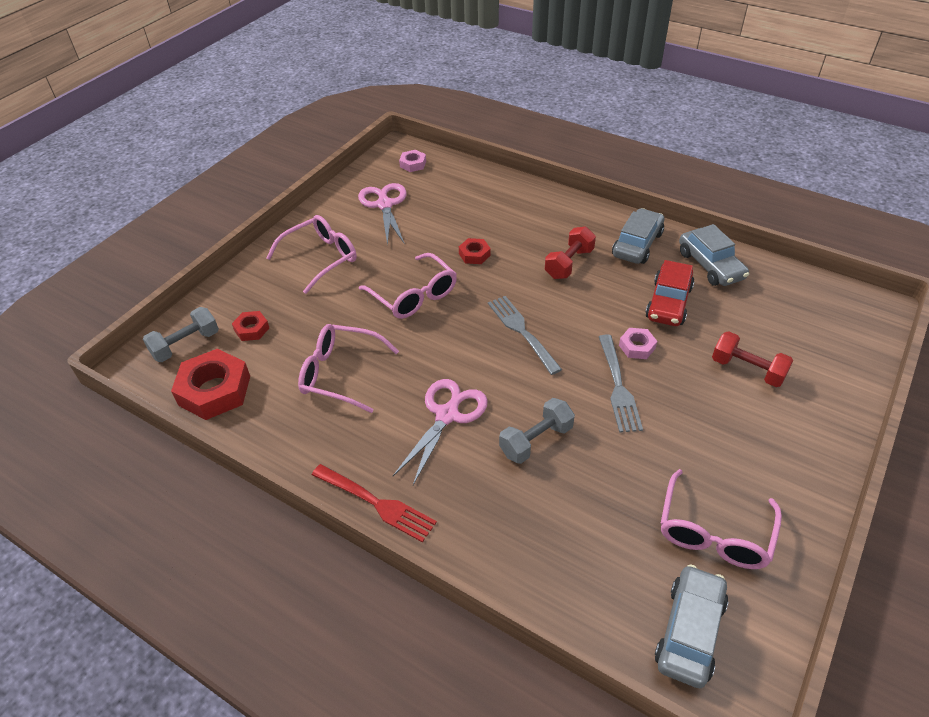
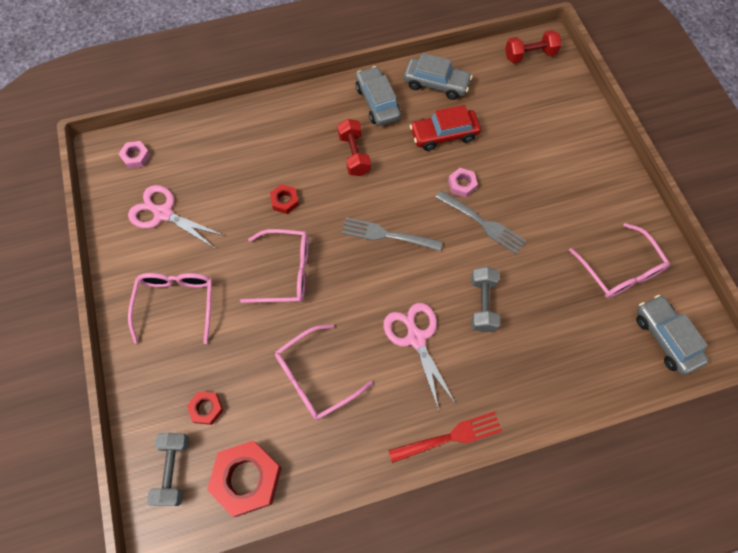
camera: 50 degrees left, 20 degrees up
(668, 303) = (444, 135): red car -> red car turned 105 degrees clockwise
(747, 370) = (531, 147): red dumbbell -> red dumbbell (529, 55)

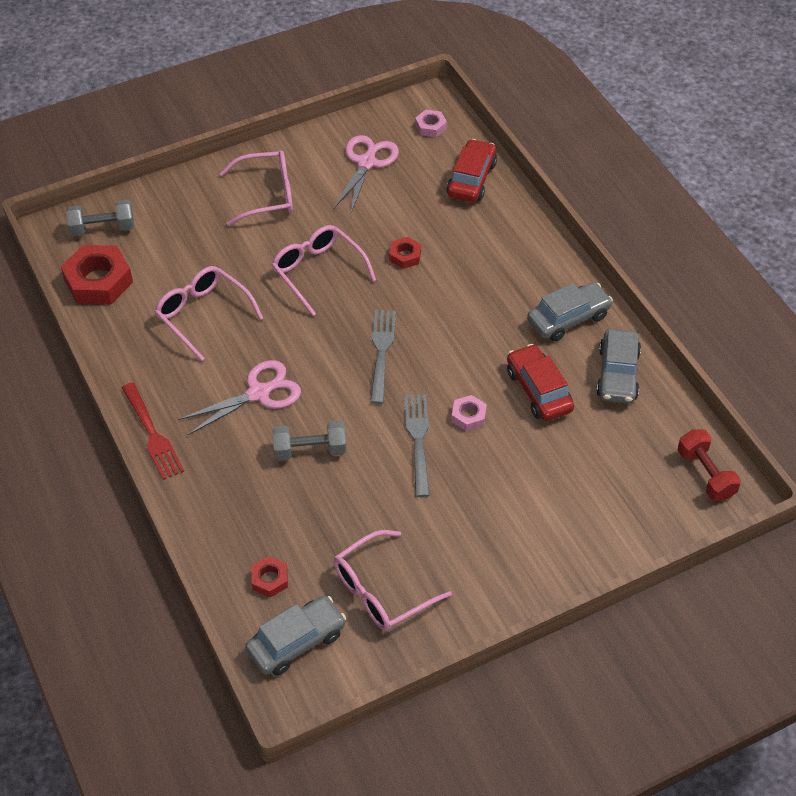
camera: 80 degrees right, 15 degrees down
(206, 408) = (162, 239): red nut -> red nut (270, 579)
(210, 138) = (471, 179): none -> red car
(286, 272) = (318, 272): pink glasses -> pink glasses turned 150 degrees clockwise
(354, 155) = (484, 307): red dumbbell -> none
(482, 223) = (418, 441): grey fork -> grey fork turned 150 degrees clockwise

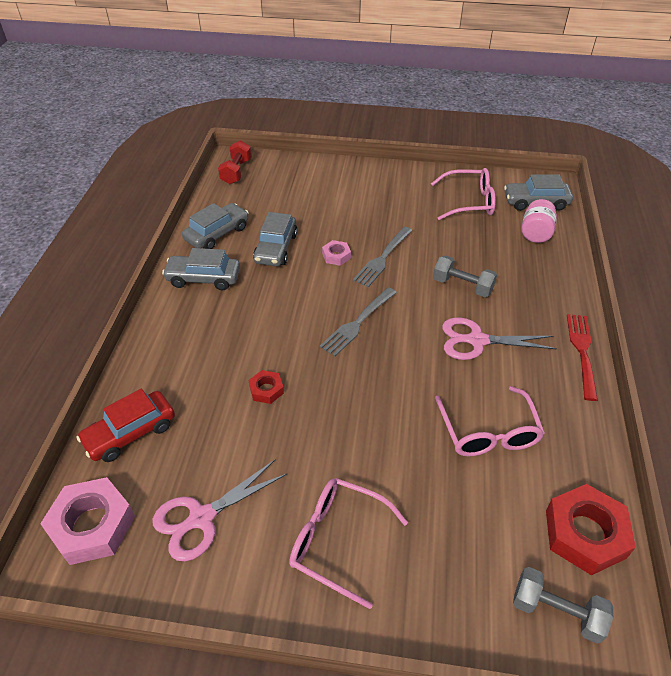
camera: 145 degrees left, 5 degrees down
(270, 579) = (535, 233): red nut -> pink jar
(318, 272) = (354, 417): pink glasses -> none
(430, 126) = (92, 525): pink nut -> pink nut, size x1.98
(538, 390) = (276, 248): red car -> grey car

